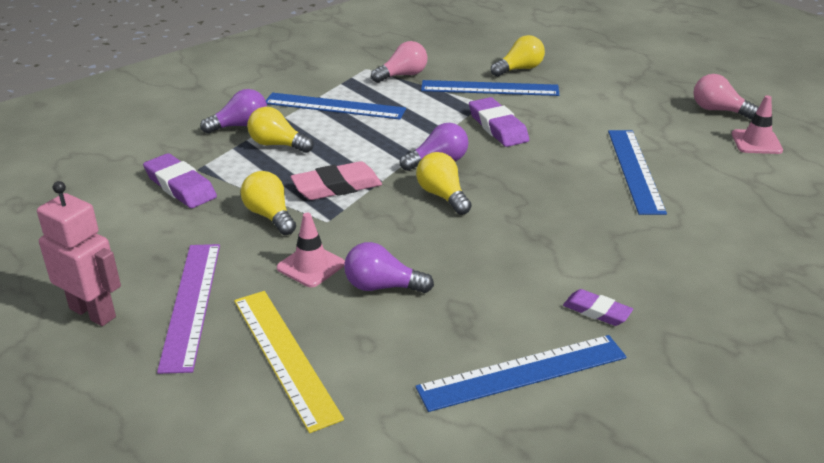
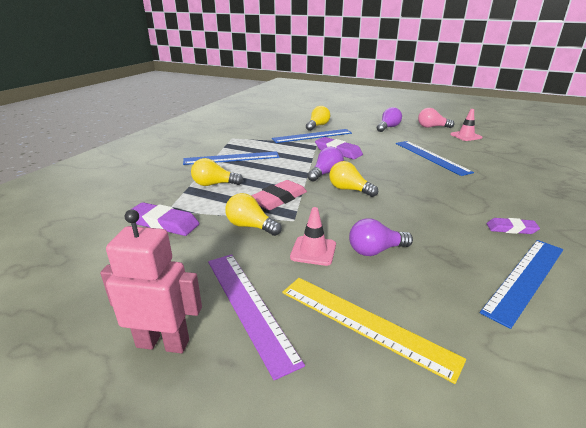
camera: 25 degrees left, 5 degrees down
(240, 126) = (177, 179): purple light bulb -> purple light bulb (388, 127)
(402, 75) = (257, 138): pink light bulb -> none

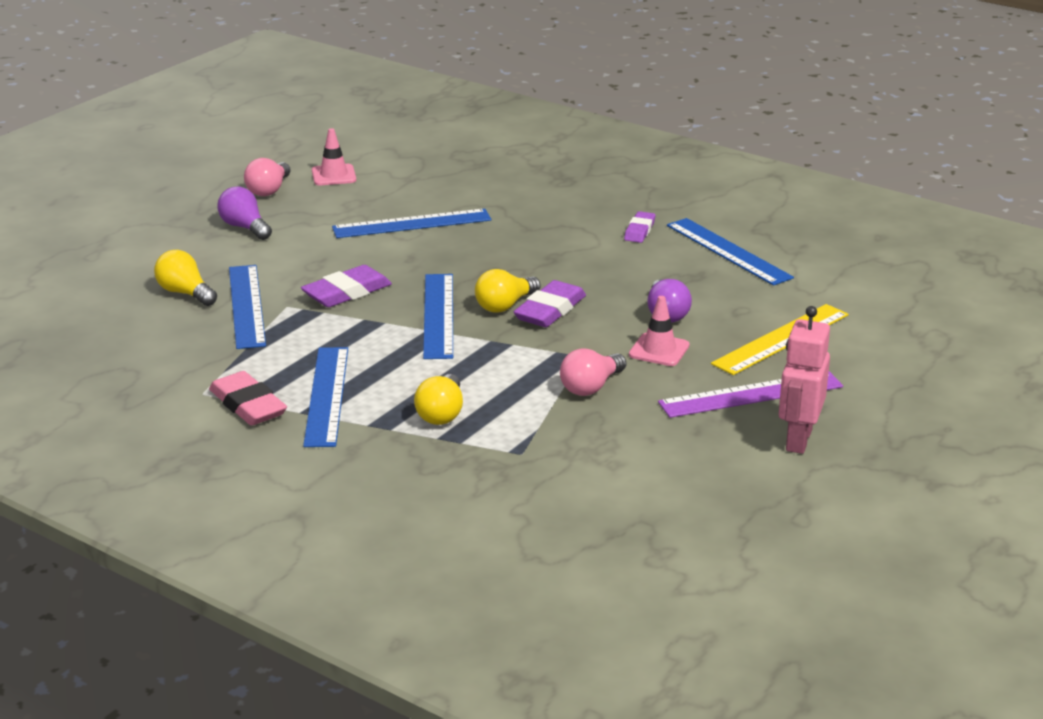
camera: 80 degrees left, 0 degrees up
(163, 223) = (564, 454): purple eraser -> purple eraser (550, 310)
(250, 226) = (591, 387): yellow light bulb -> pink light bulb
(279, 199) = (516, 361): pink eraser -> pink eraser (248, 405)
(326, 173) = (439, 315): purple light bulb -> blue ruler

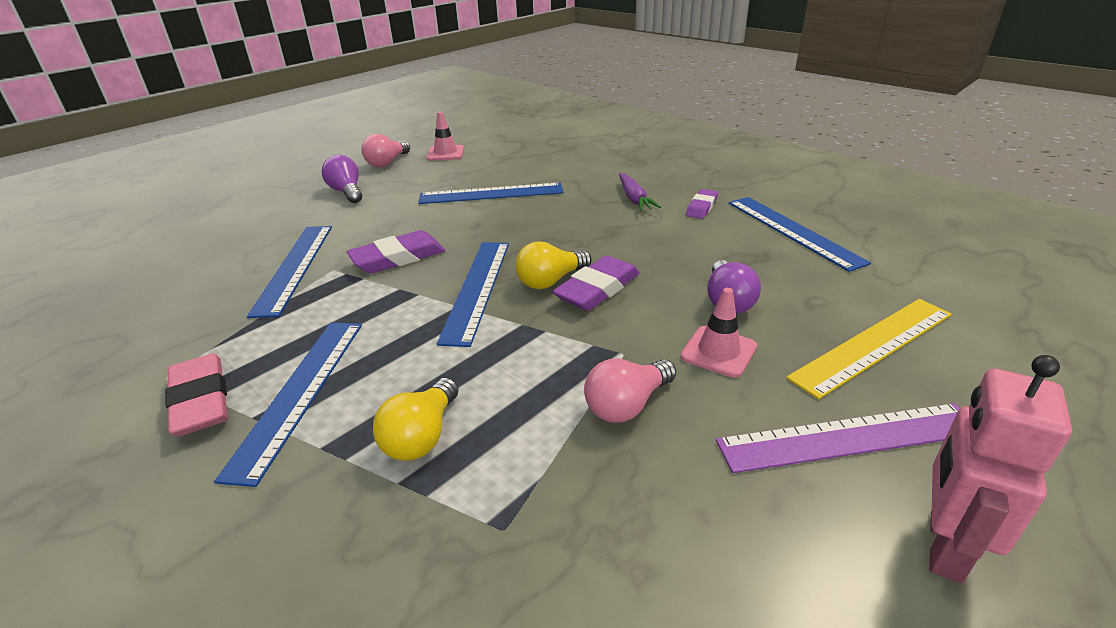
camera: 10 degrees right, 5 degrees up
(185, 293) = (249, 251): yellow light bulb -> none
(569, 224) = (634, 198): none -> purple carrot

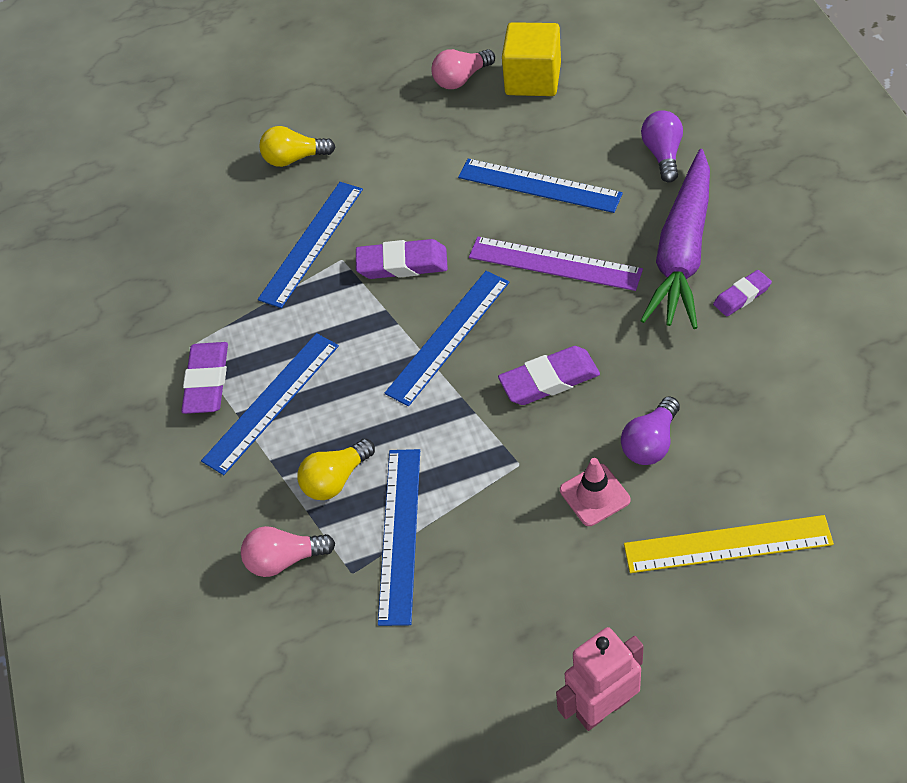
camera: 35 degrees right, 20 degrees up
(201, 400) = (207, 381): pink eraser -> purple eraser
(347, 192) = (398, 127): purple light bulb -> purple light bulb (663, 154)
(445, 153) = (533, 79): pink traffic cone -> yellow cube
(550, 281) = (516, 352): yellow light bulb -> yellow light bulb (294, 158)
(627, 405) = (487, 515): pink light bulb -> pink light bulb (284, 559)
(634, 198) = (682, 252): purple carrot -> purple carrot, size x2.19
(792, 231) = (802, 373): blue ruler -> blue ruler (399, 534)
(848, 437) = (620, 612): purple ruler -> purple ruler (554, 263)

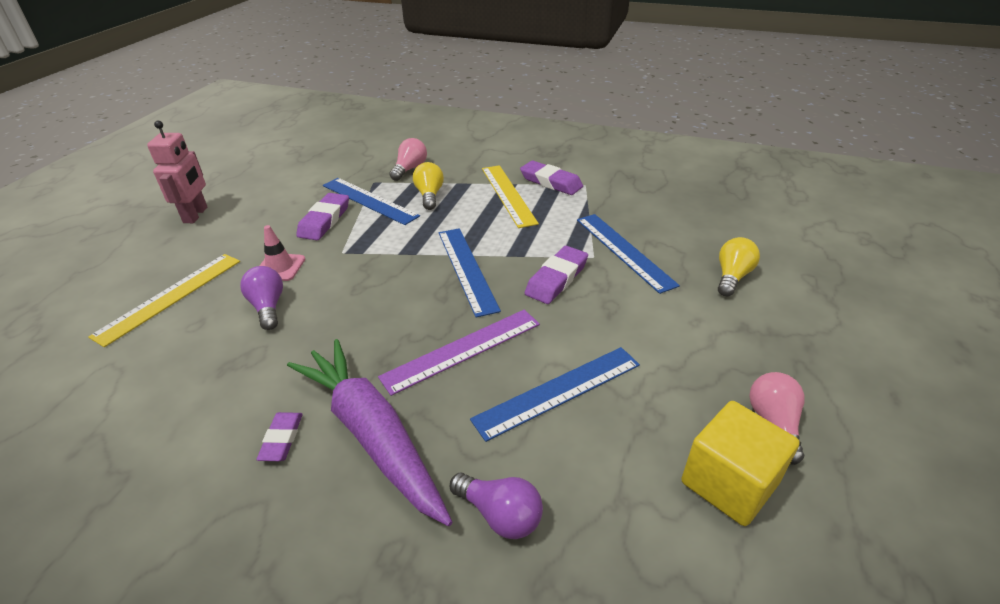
camera: 120 degrees right, 15 degrees down
(272, 402) = (508, 195): blue ruler -> yellow ruler
(549, 380) = (373, 292): purple eraser -> purple eraser (324, 220)

